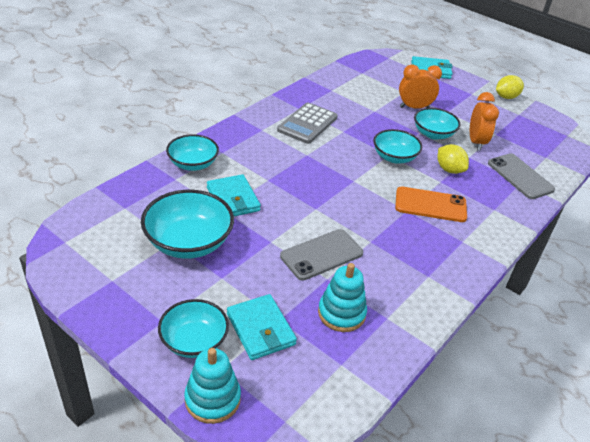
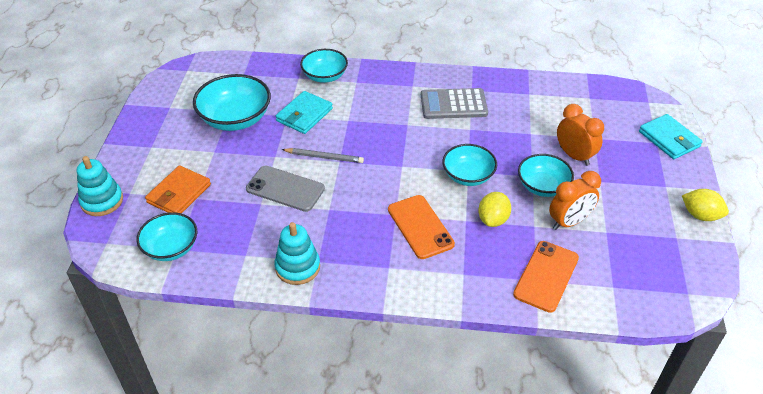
camera: 60 degrees right, 5 degrees up
(194, 341) = (144, 169): turquoise bowl -> turquoise bowl (171, 248)
(260, 329) = (179, 193): turquoise wallet -> orange wallet
(302, 214) = (324, 157): none -> grey pencil
(341, 313) = (229, 227): turquoise stacking toy -> turquoise stacking toy (297, 267)
(520, 176) = (546, 276): grey phone -> orange phone

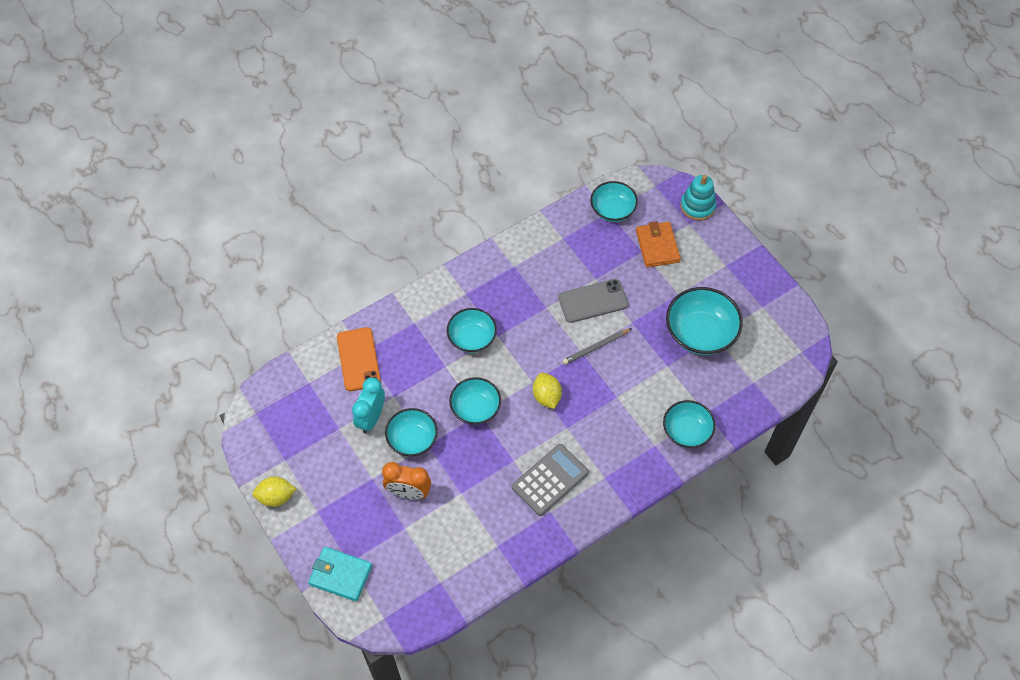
camera: 140 degrees right, 15 degrees up
(297, 267) = (522, 253): turquoise stacking toy -> none
(304, 115) = (655, 376): turquoise wallet -> none
(420, 227) = (472, 338): orange phone -> turquoise bowl
(493, 219) = (427, 380): yellow lemon -> yellow lemon (546, 396)
(569, 222) = (371, 418): orange clock -> turquoise clock

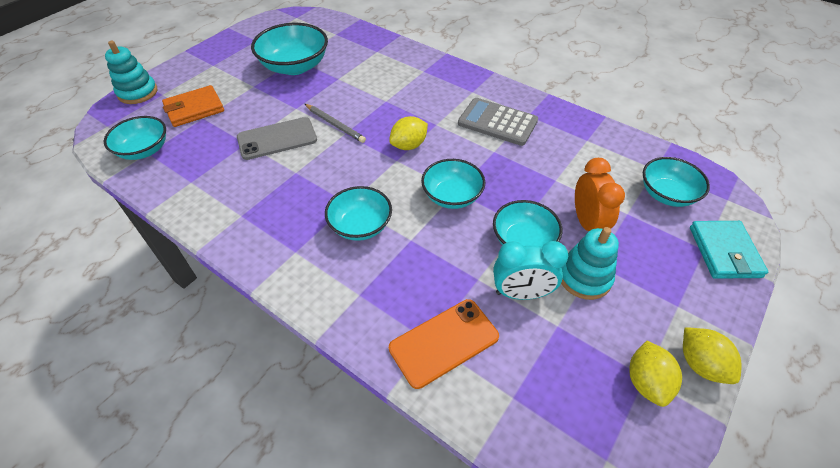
camera: 110 degrees left, 10 degrees down
(282, 458) = (646, 382): none -> yellow lemon
(365, 464) = (584, 277): none -> turquoise stacking toy
(593, 301) = (277, 139): grey phone -> grey phone turned 75 degrees counterclockwise
(686, 431) = (400, 57): turquoise bowl -> turquoise bowl (666, 194)

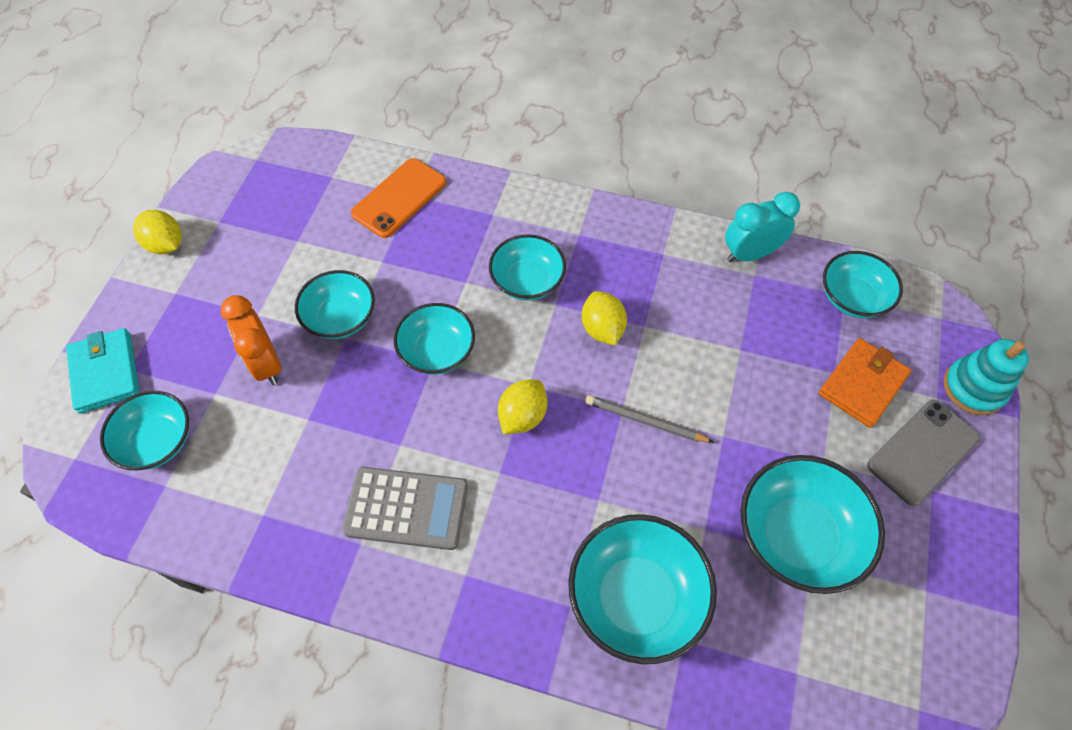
camera: 160 degrees right, 10 degrees up
(277, 139) = (706, 369): grey phone -> grey phone (922, 452)
(389, 66) = (636, 597): none -> turquoise bowl
(521, 293) = (335, 260): turquoise clock -> turquoise clock (750, 254)
(584, 277) = (270, 295): turquoise stacking toy -> none
(646, 382) = (218, 217): yellow lemon -> yellow lemon (602, 329)

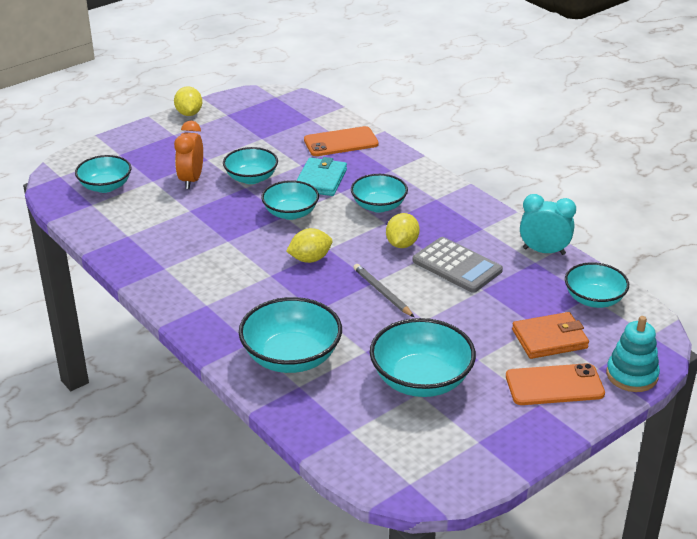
camera: 35 degrees right, 25 degrees down
(106, 372) = (107, 151): turquoise wallet -> turquoise wallet (321, 180)
(406, 508) = (203, 266): grey calculator -> grey calculator (457, 266)
(922, 452) = (554, 385): grey phone -> orange phone

